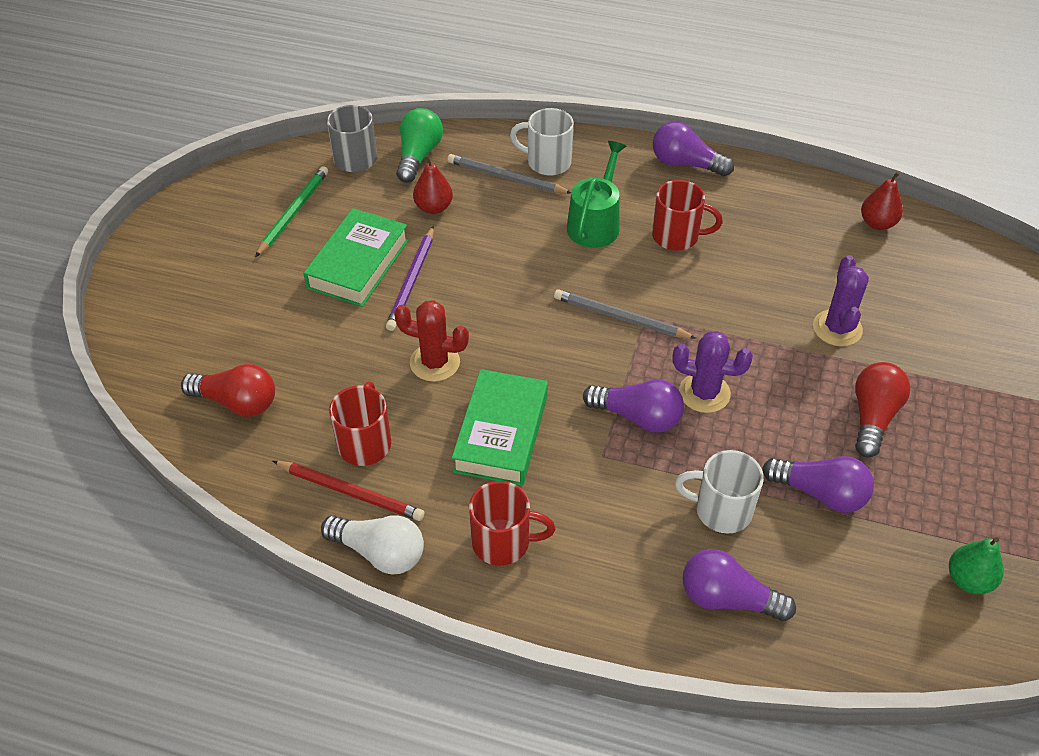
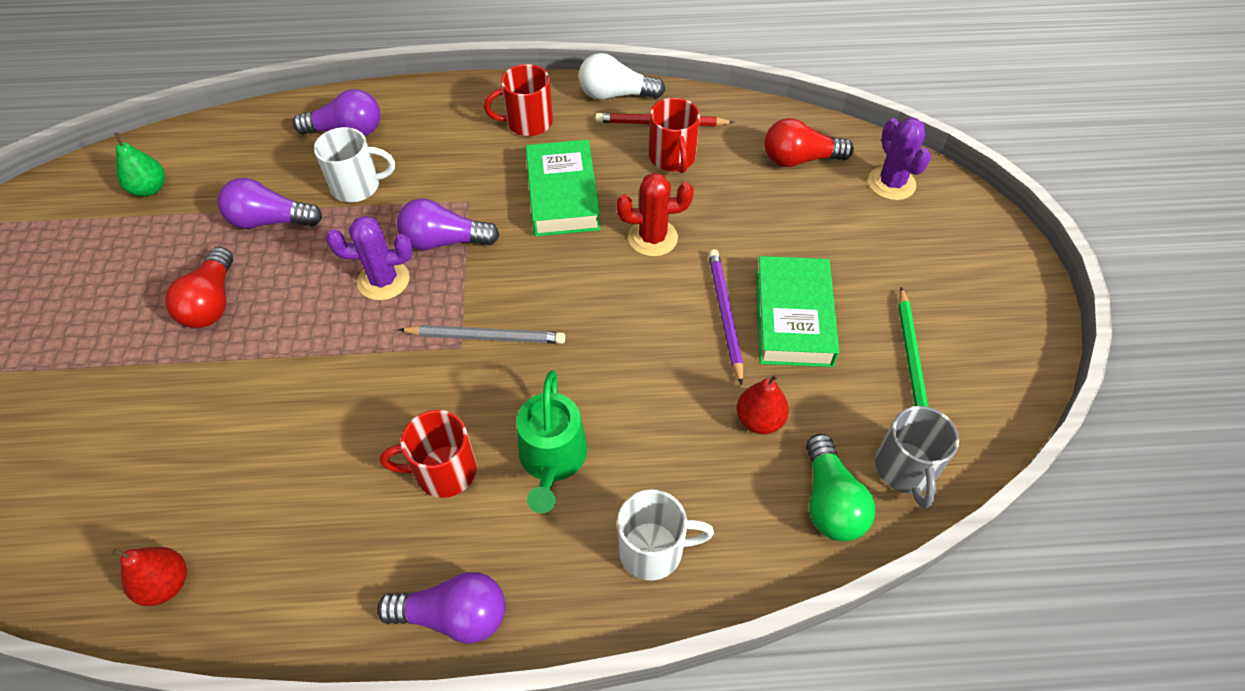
camera: 160 degrees right, 5 degrees up
(506, 178) = (696, 500): grey pencil -> none
(837, 328) = (240, 394): purple cactus -> purple cactus (891, 183)

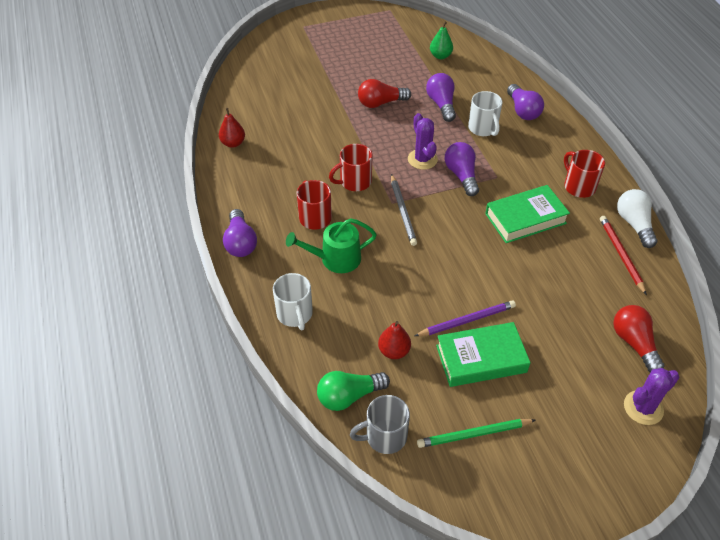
camera: 75 degrees right, 5 degrees down
(652, 238) = (512, 271): red cactus -> none
(672, 158) = (590, 267): red mug -> red mug (354, 182)

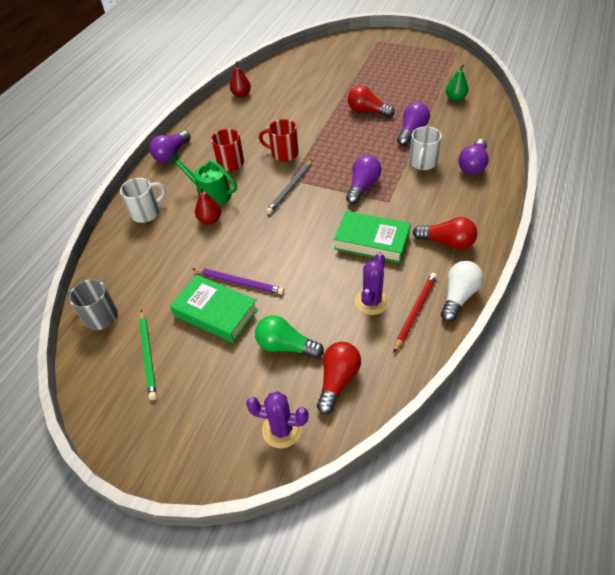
camera: 45 degrees right, 0 degrees up
(295, 314) = (146, 212): white mug -> white mug turned 150 degrees counterclockwise
(349, 396) = (113, 279): green light bulb -> green light bulb (286, 346)
(394, 351) = (171, 270): red pear -> red pear (210, 220)
(422, 159) = (348, 162): purple cactus -> purple cactus (371, 301)
(473, 434) = (148, 355): green pencil -> green pencil turned 135 degrees counterclockwise
(578, 186) = (447, 242): red mug -> red light bulb

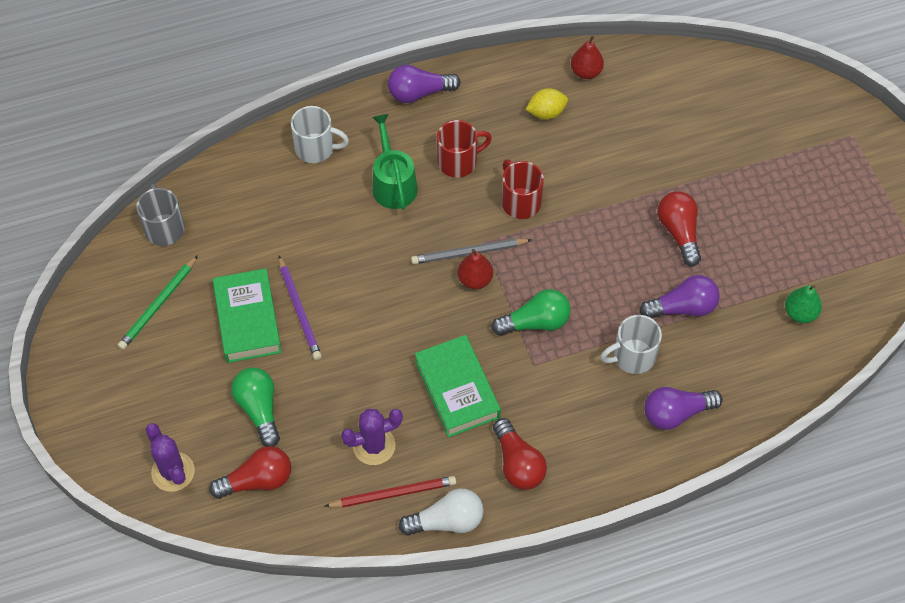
camera: 45 degrees right, 10 degrees up
(210, 220) = (356, 215): red pear -> red pear (475, 280)
(245, 118) = (546, 113): none -> yellow lemon
(362, 186) = (535, 322): purple light bulb -> green light bulb

